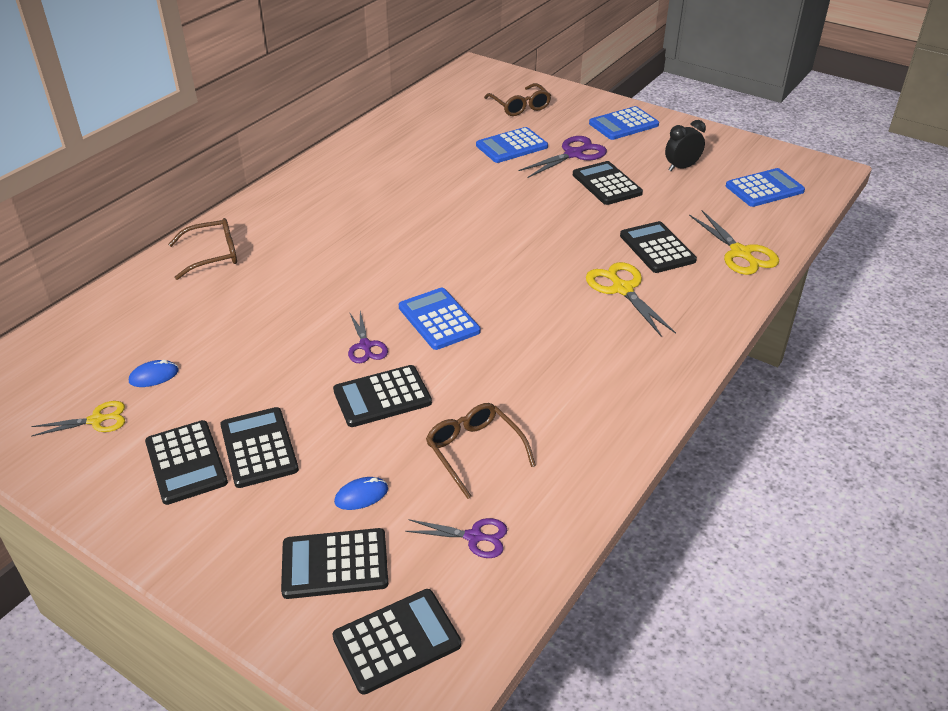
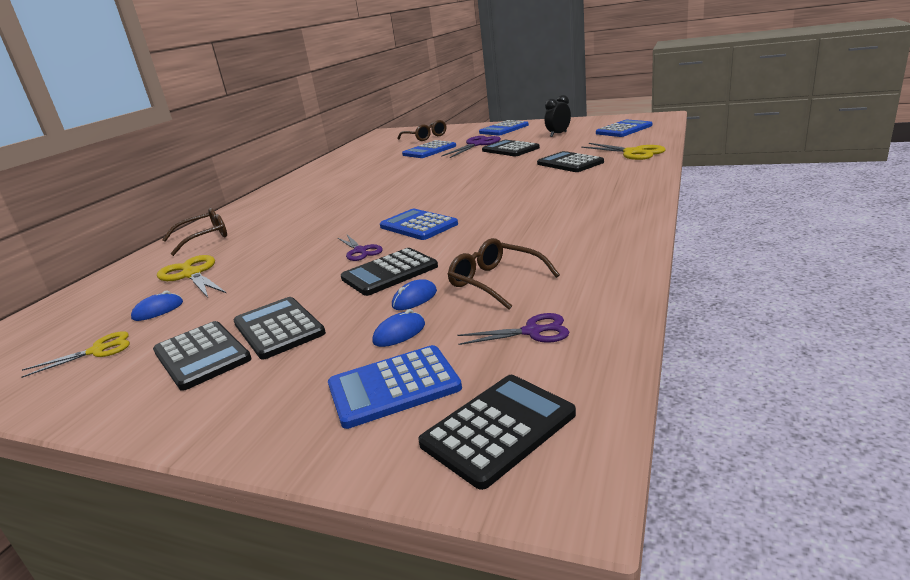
camera: 10 degrees left, 15 degrees down
(335, 564) = (394, 387): black calculator -> blue calculator
(391, 449) = (414, 299): none -> blue mouse
(622, 289) = (559, 183): yellow scissors -> yellow scissors (192, 274)

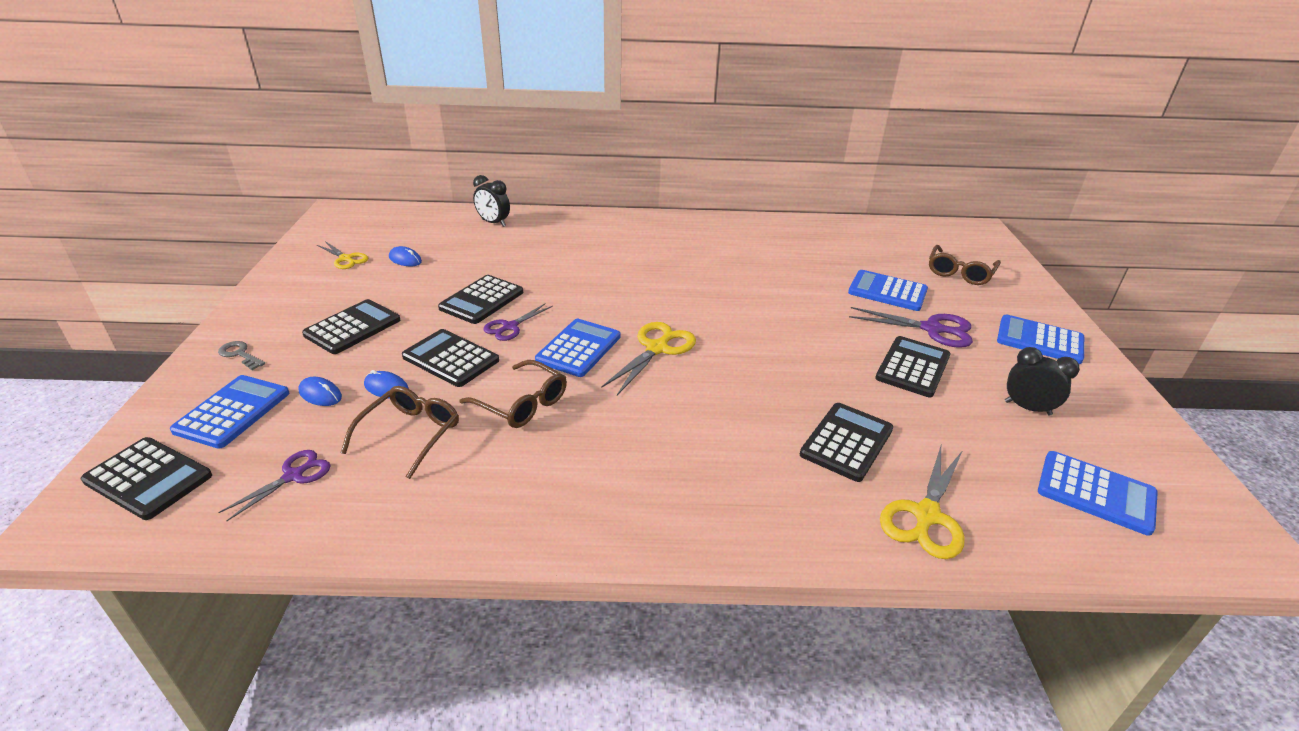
camera: 65 degrees right, 10 degrees up
(145, 268) = (493, 223): none -> black clock
(192, 274) = (473, 250): yellow scissors -> yellow scissors (657, 348)
(202, 355) = (320, 306): black calculator -> black calculator (482, 300)
(203, 238) = (559, 227): brown glasses -> brown glasses (521, 403)
(262, 402) = (240, 354): none -> grey key
(394, 387) = (232, 412): blue calculator -> blue calculator turned 60 degrees clockwise
(532, 331) = (293, 476): purple scissors -> purple scissors turned 120 degrees counterclockwise

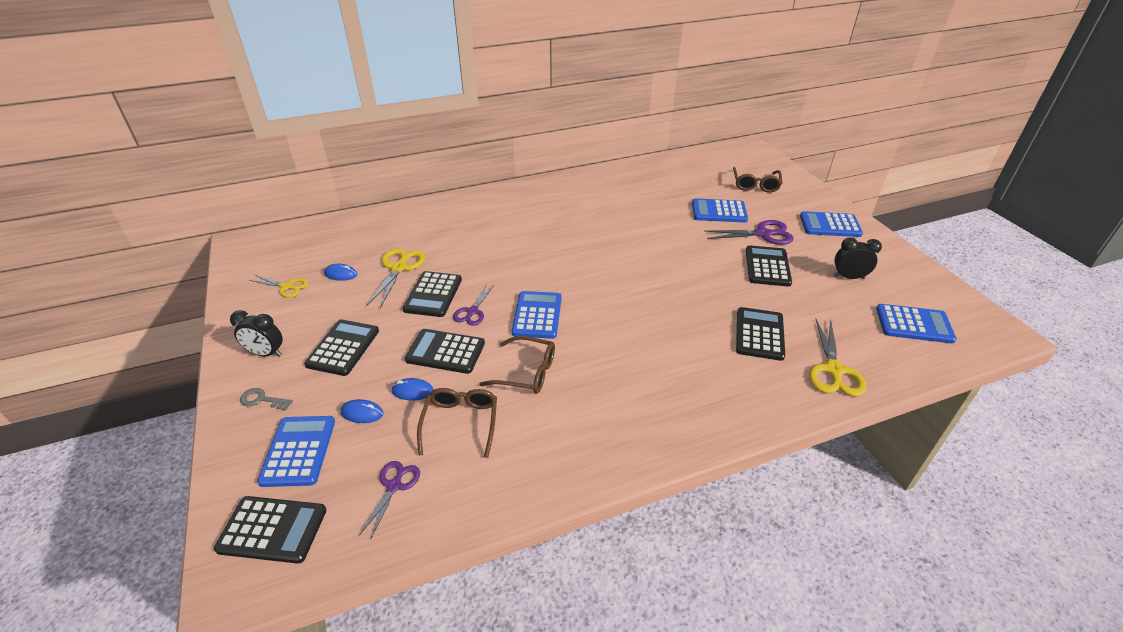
camera: 20 degrees left, 5 degrees up
(493, 223) = (391, 222): black clock -> black clock (266, 353)
(657, 348) = (593, 299): yellow scissors -> yellow scissors (399, 268)

